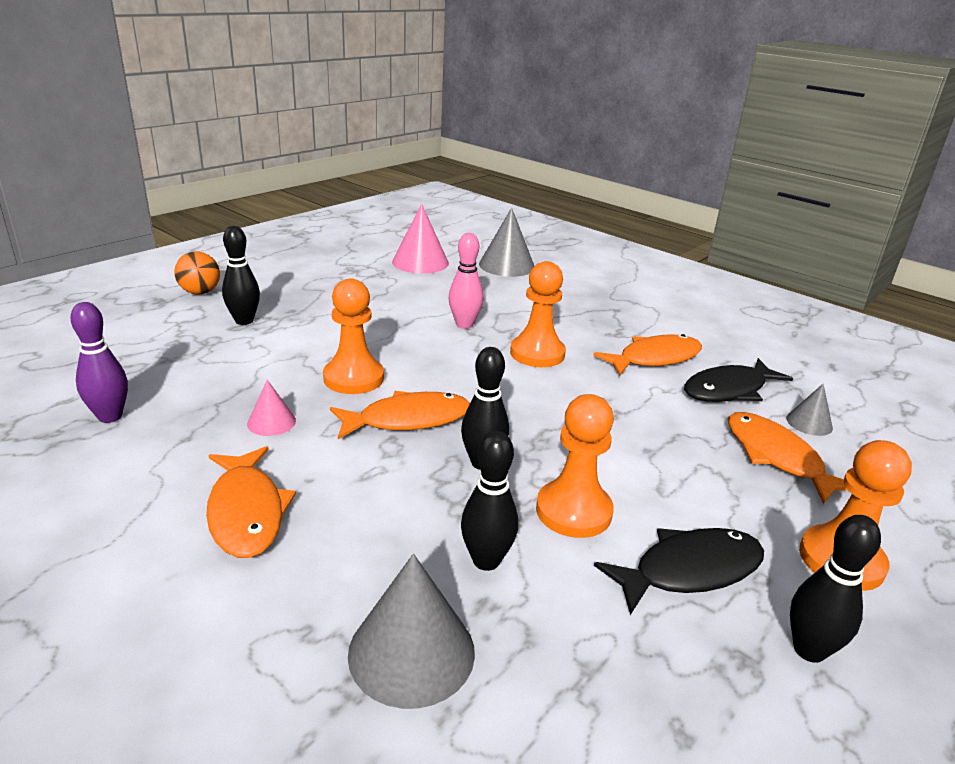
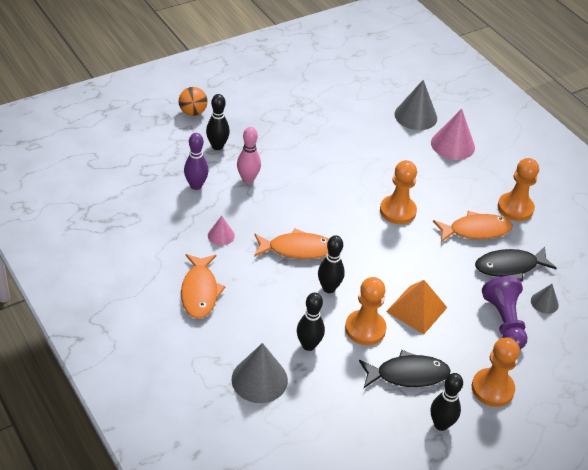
camera: 15 degrees right, 15 degrees up
(110, 416) = (136, 214): purple bowling pin -> purple bowling pin (196, 185)
(353, 378) = (274, 210): orange pawn -> orange pawn (515, 208)
(420, 262) = (351, 102): pink cone -> pink cone (452, 145)
(464, 325) = (359, 175): pink bowling pin -> pink bowling pin (248, 179)
(638, 466) = (416, 309): none -> orange pyramid
(777, 457) = (504, 322): orange fish -> purple pawn

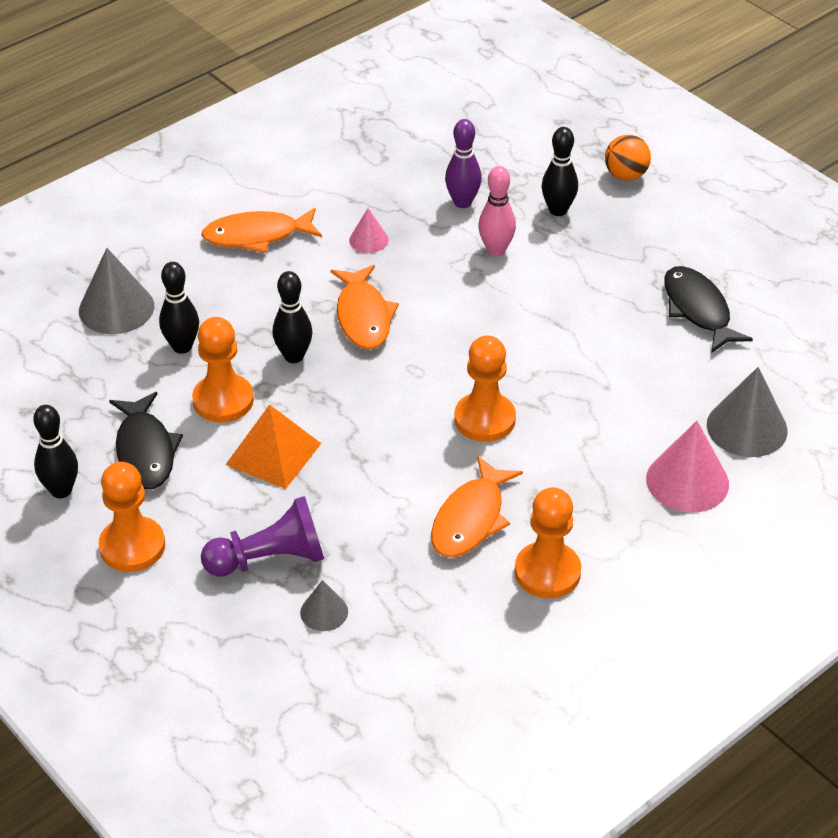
camera: 85 degrees right, 0 degrees up
(475, 230) = (471, 519): orange fish -> orange fish turned 45 degrees clockwise
(509, 267) = (396, 565): black fish -> black fish (698, 310)

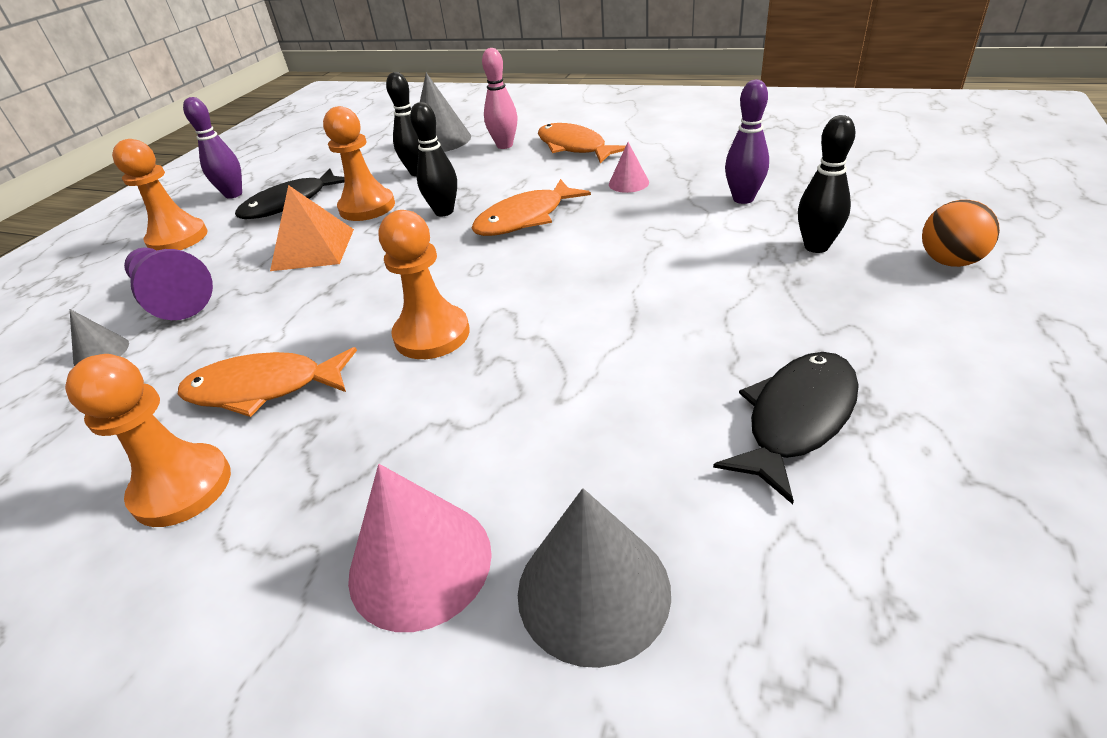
camera: 65 degrees right, 5 degrees down
(61, 490) = (233, 194): black bowling pin -> purple bowling pin
(496, 250) = (701, 240): pink bowling pin -> pink bowling pin (504, 145)

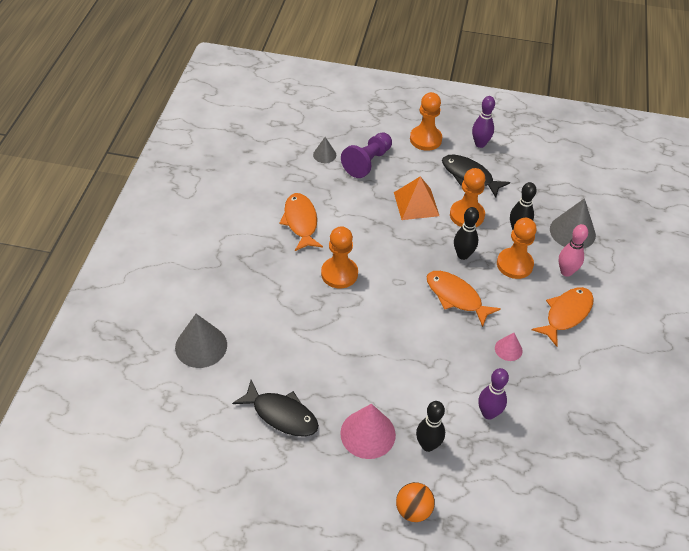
camera: 75 degrees right, 10 degrees up
(182, 487) = (246, 217): orange pawn -> orange pawn (514, 264)
(420, 563) = (212, 296): pink cone -> pink cone (368, 434)

